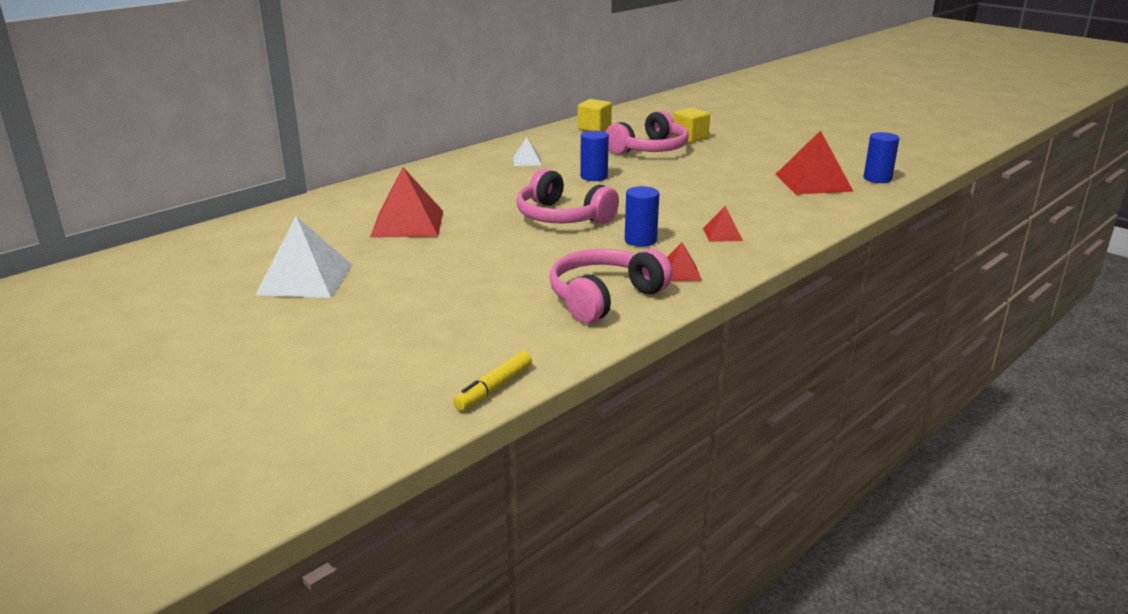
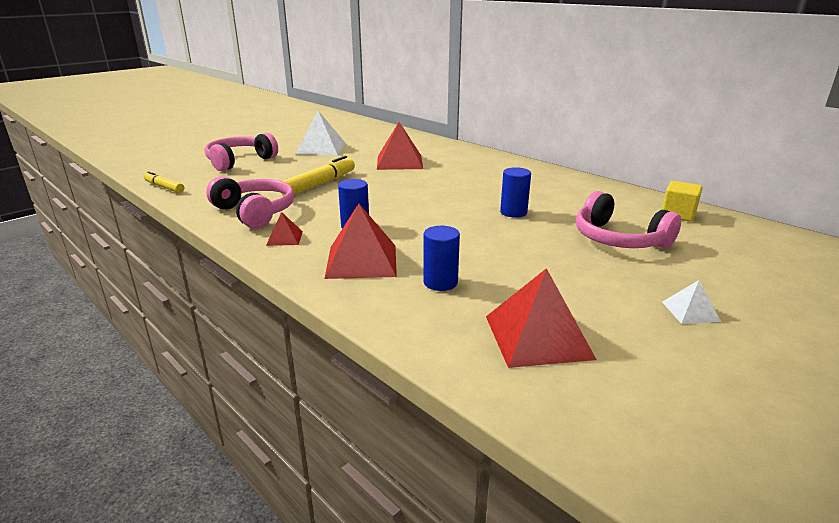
camera: 90 degrees right, 0 degrees up
(496, 267) = (319, 184): none -> yellow marker
(527, 161) = (547, 189): white pyramid -> white pyramid (690, 311)
(562, 217) = (409, 201): pink headphones -> pink headphones (239, 161)
(690, 138) = (687, 264): yellow cube -> none
(722, 234) = (361, 261): red pyramid -> red pyramid, size x2.00
(877, 178) = (579, 405): blue cylinder -> blue cylinder (440, 282)

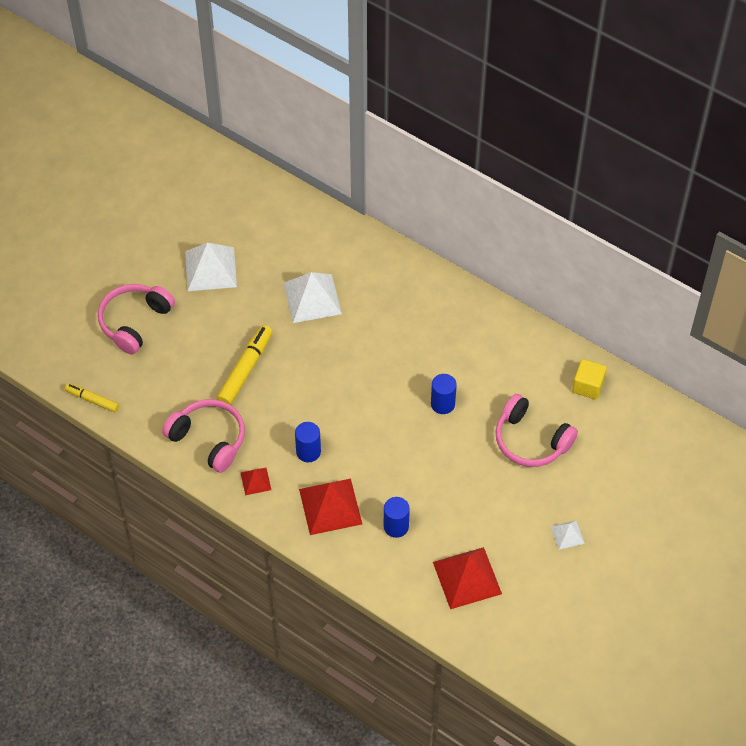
camera: 10 degrees left, 30 degrees up
(399, 162) = (312, 298): red pyramid -> white pyramid

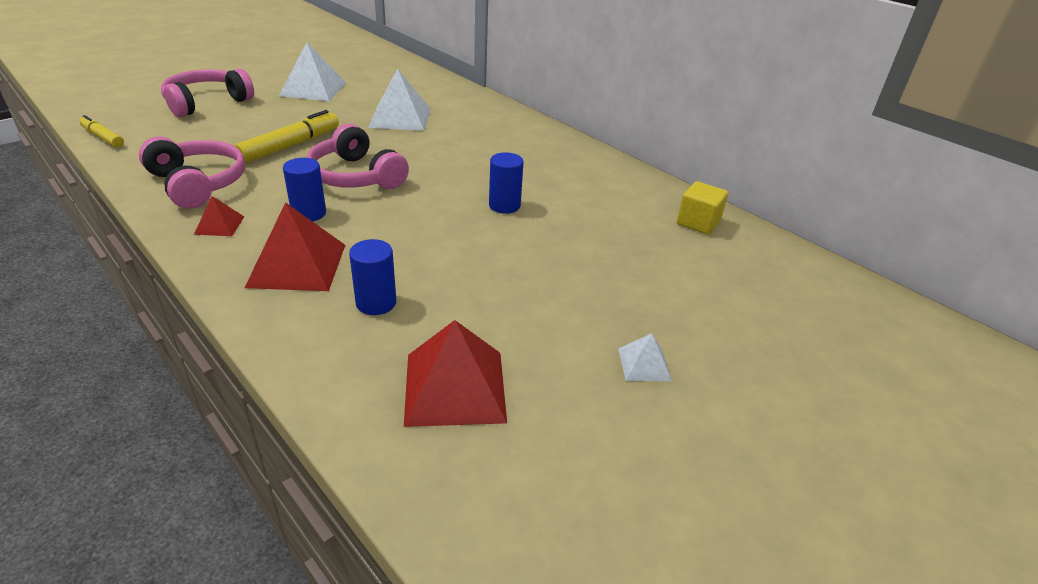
camera: 10 degrees right, 20 degrees down
(530, 440) = (610, 255): pink headphones -> pink headphones (355, 176)

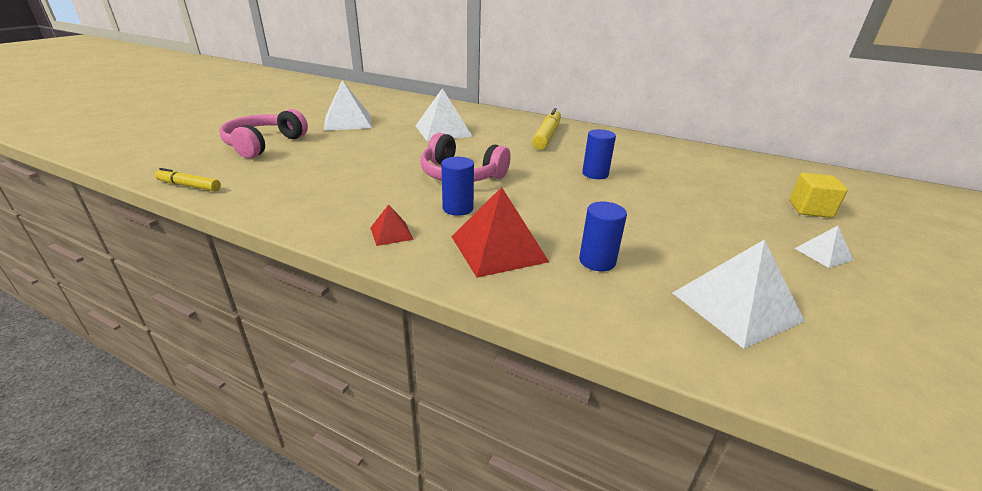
camera: 20 degrees left, 5 degrees down
(198, 183) = (331, 205): pink headphones -> none
(290, 146) = (379, 163): yellow marker -> yellow marker (547, 136)
(454, 387) = (735, 306): red pyramid -> white pyramid
(698, 223) = (725, 161): yellow cube -> yellow cube (810, 209)

